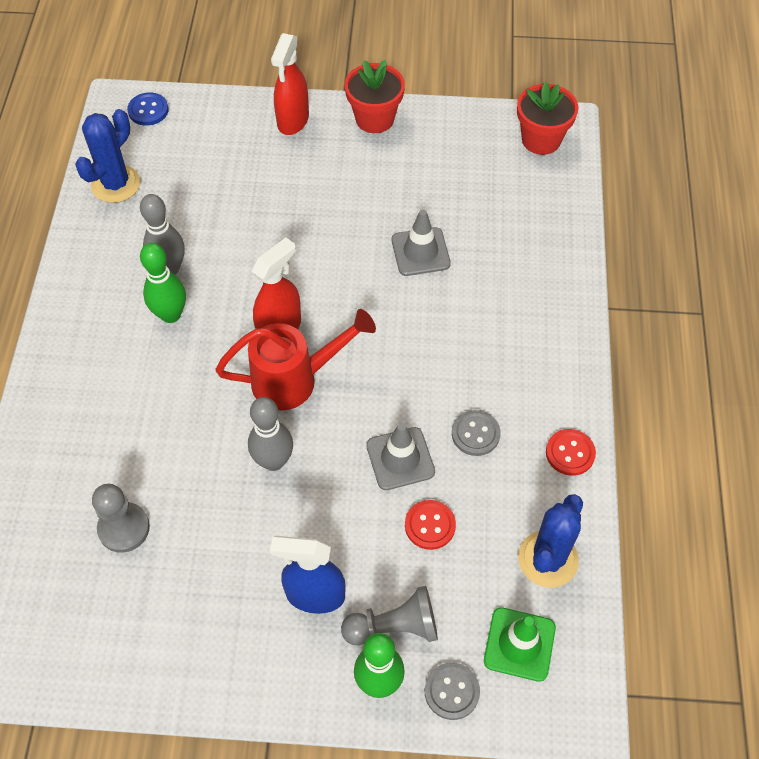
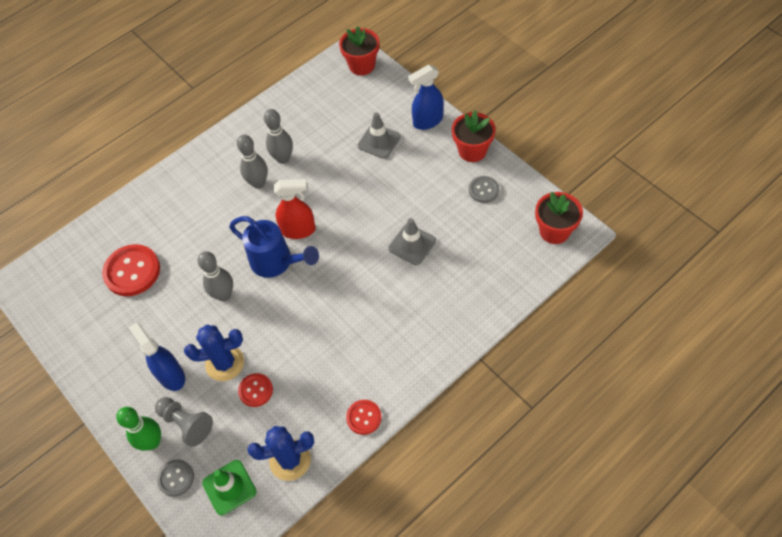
camera: 50 degrees right, 0 degrees up
(116, 184) = (305, 95): blue cactus -> blue cactus (225, 363)
(124, 528) = (132, 271): grey pawn -> red button
(148, 110) = (362, 65): blue button -> red flower pot
(170, 314) = (258, 183): green bowling pin -> grey bowling pin
(293, 120) = (427, 121): red spray bottle -> blue spray bottle
(295, 379) = (277, 262): red watering can -> blue watering can
(400, 459) = (280, 345): grey traffic cone -> grey traffic cone (379, 141)
(475, 434) = (329, 365): grey button -> grey button (483, 190)

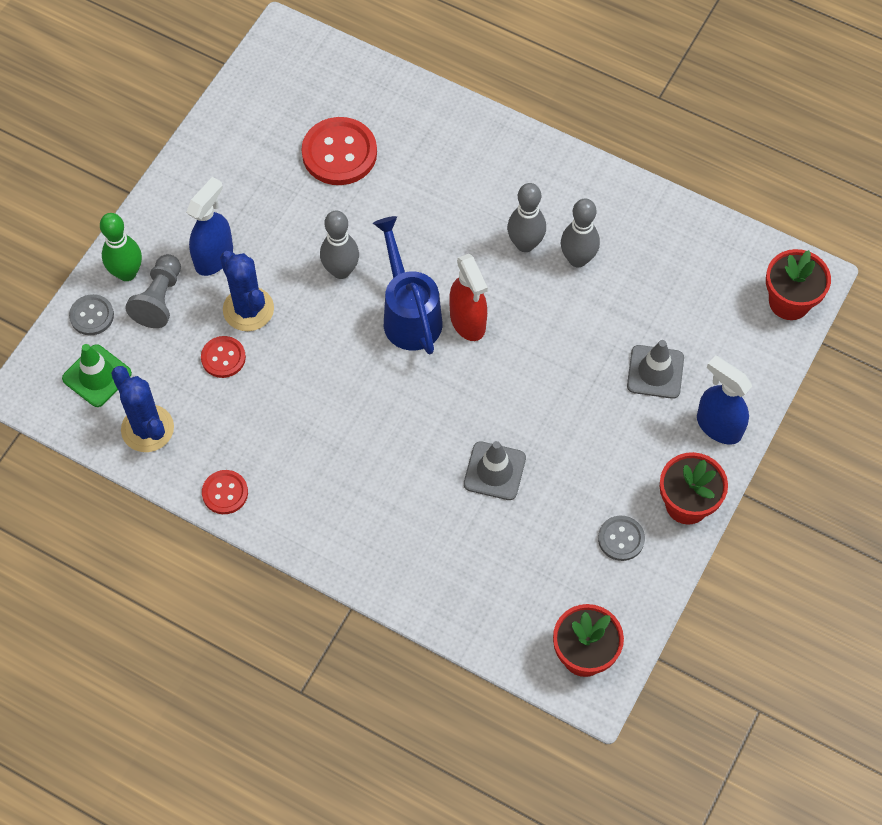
camera: 65 degrees right, 5 degrees up
(277, 262) = (409, 314): blue watering can -> blue watering can turned 150 degrees clockwise

